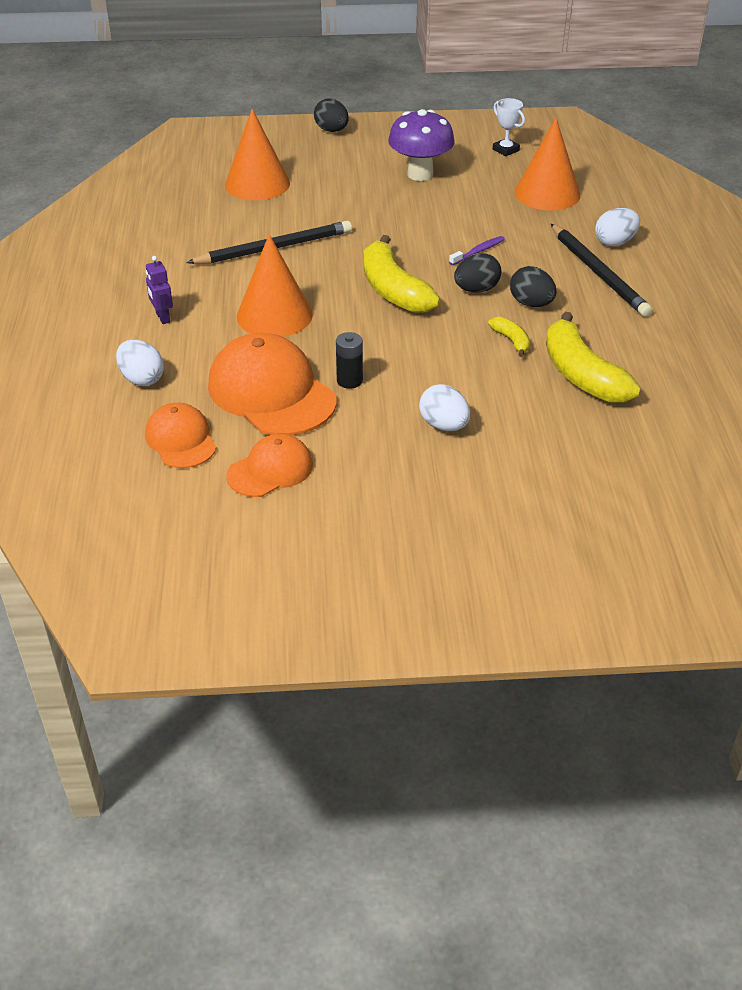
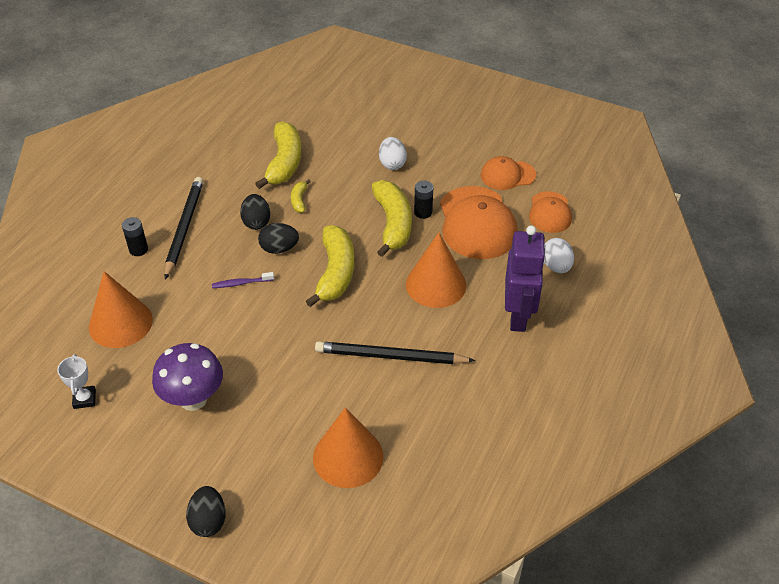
camera: 150 degrees left, 5 degrees up
(162, 317) = (518, 316): purple robot -> purple robot, size x2.15
(375, 355) = (393, 224): none -> yellow banana
(615, 242) = (138, 249): white egg -> black battery

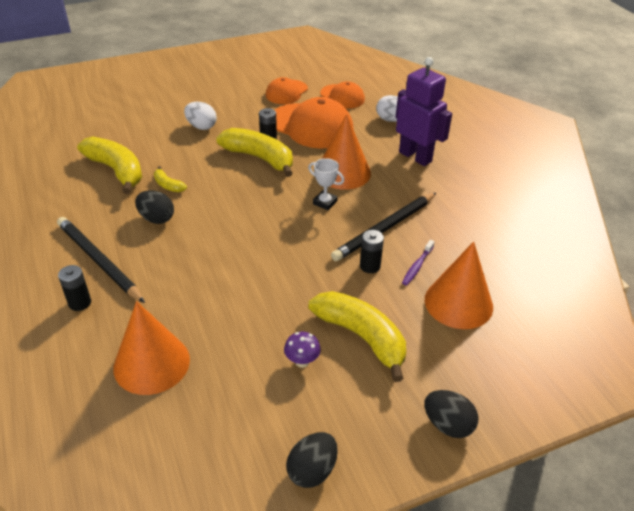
camera: 50 degrees left, 5 degrees down
(84, 399) = (212, 442): white trophy -> white trophy (325, 202)
(193, 399) = (302, 361): purple mushroom -> purple mushroom, size x0.48
(241, 283) = (210, 262): purple toothbrush -> purple toothbrush (417, 266)
(279, 249) = (203, 222): black egg -> black egg (312, 470)
(333, 375) = (370, 266): none -> black battery
(335, 272) = (269, 209): yellow banana -> yellow banana (362, 337)

